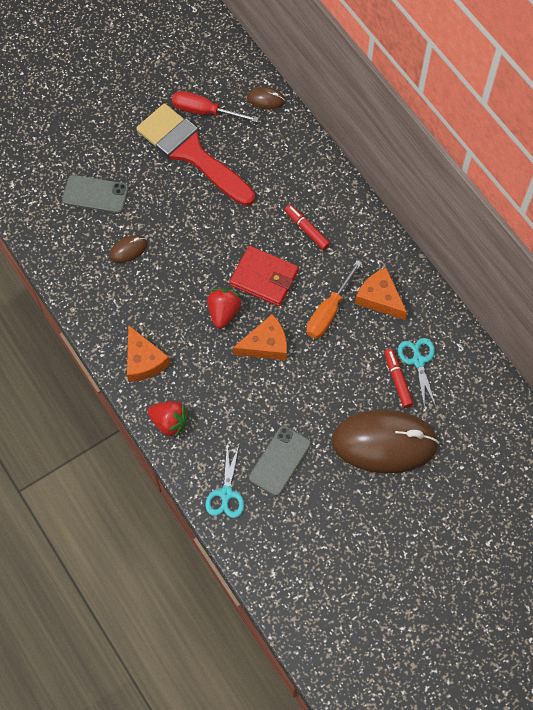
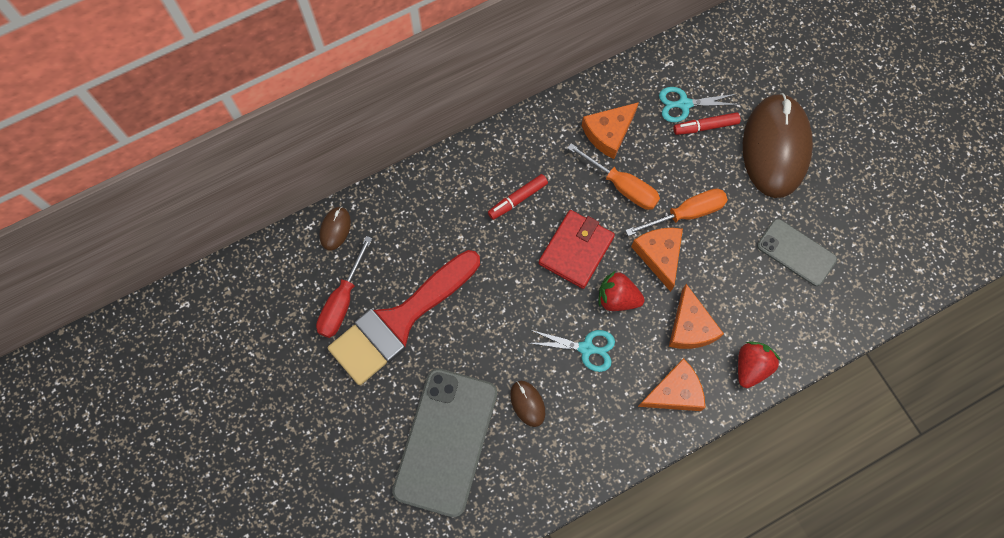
camera: 85 degrees left, 5 degrees up
(95, 194) = (446, 441): grey phone -> grey phone, size x1.76
(202, 371) = (690, 327): none -> orange cheese
(226, 493) = (834, 311): turquoise scissors -> turquoise scissors (586, 348)
(308, 366) = (686, 213): none -> orange screwdriver

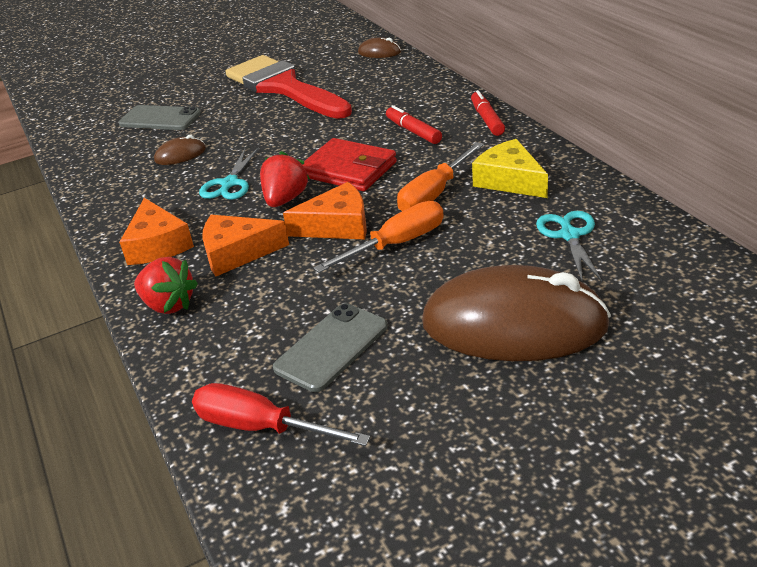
camera: 95 degrees right, 35 degrees down
(342, 301) = (308, 63): red screwdriver -> red screwdriver (261, 427)
(446, 441) = (160, 119): grey phone -> grey phone, size x0.57
(608, 133) = (509, 180): orange cheese -> yellow cheese
(686, 213) = (396, 244): orange screwdriver -> orange screwdriver turned 105 degrees counterclockwise
(705, 126) = (536, 255): red marker -> red marker (487, 119)

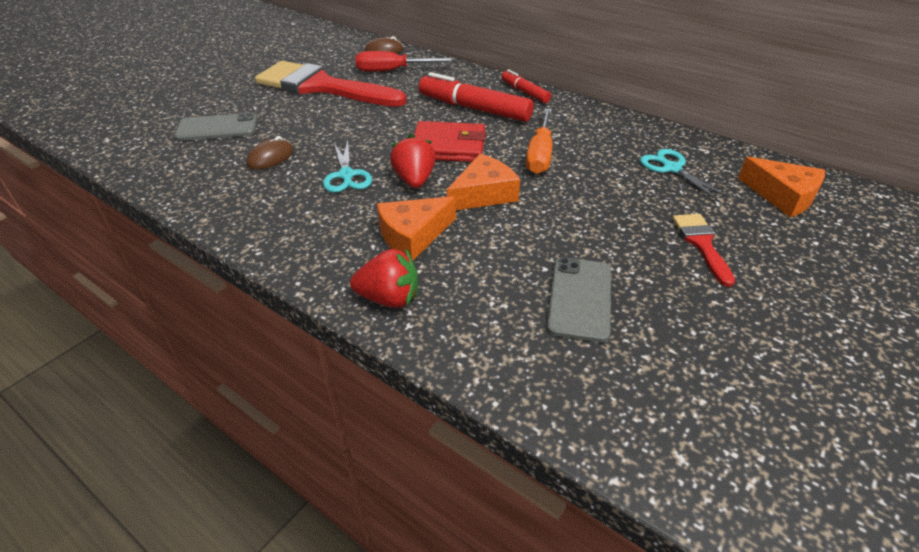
camera: 30 degrees left, 5 degrees up
(158, 244) = (324, 244): orange cheese -> orange cheese (782, 196)
(261, 427) = (588, 388): red screwdriver -> red screwdriver (392, 71)
(396, 244) = (549, 200): orange screwdriver -> none
(413, 131) = (474, 108): red marker -> red marker, size x1.78
(509, 180) = (588, 135): yellow cheese -> none
(514, 324) = (701, 244): brown mouse -> red brush

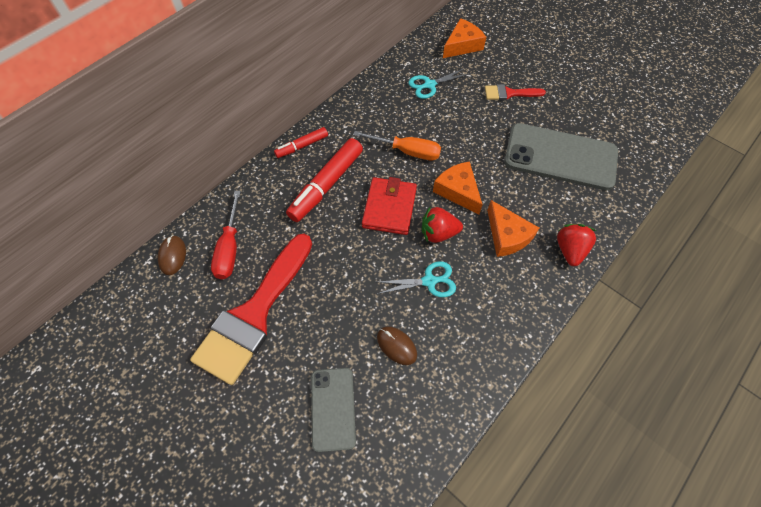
camera: 85 degrees left, 20 degrees up
(580, 298) = (560, 157): grey phone -> grey phone, size x1.76

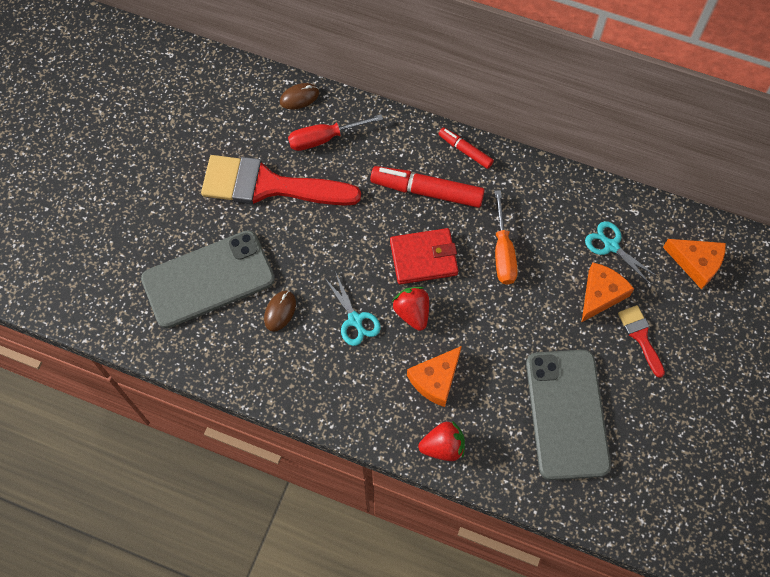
camera: 70 degrees right, 5 degrees up
(333, 408) = (208, 279): grey phone -> grey phone, size x1.76
(458, 191) = (472, 317): orange cheese -> orange cheese (601, 294)

